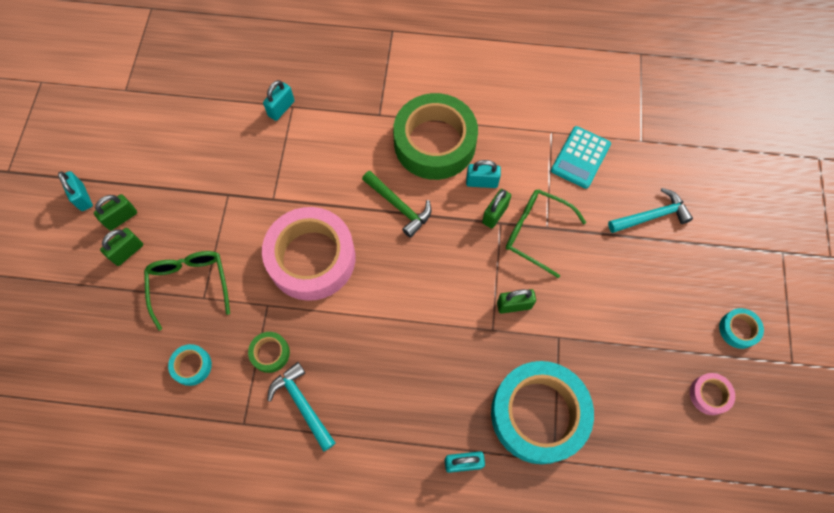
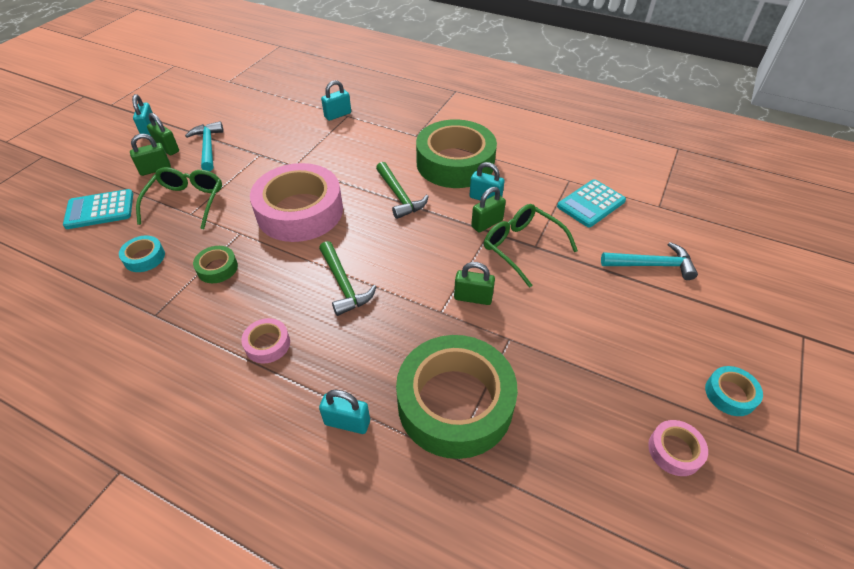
camera: 20 degrees right, 20 degrees down
(105, 325) = (100, 210): none -> turquoise calculator
(121, 218) = (167, 148): green padlock -> green padlock turned 60 degrees clockwise
(302, 404) = (218, 316): turquoise hammer -> turquoise hammer (208, 147)
(361, 416) = (267, 344): none -> pink tape
(396, 331) = (344, 284): none -> green hammer
(538, 414) = (455, 403): turquoise tape -> green tape

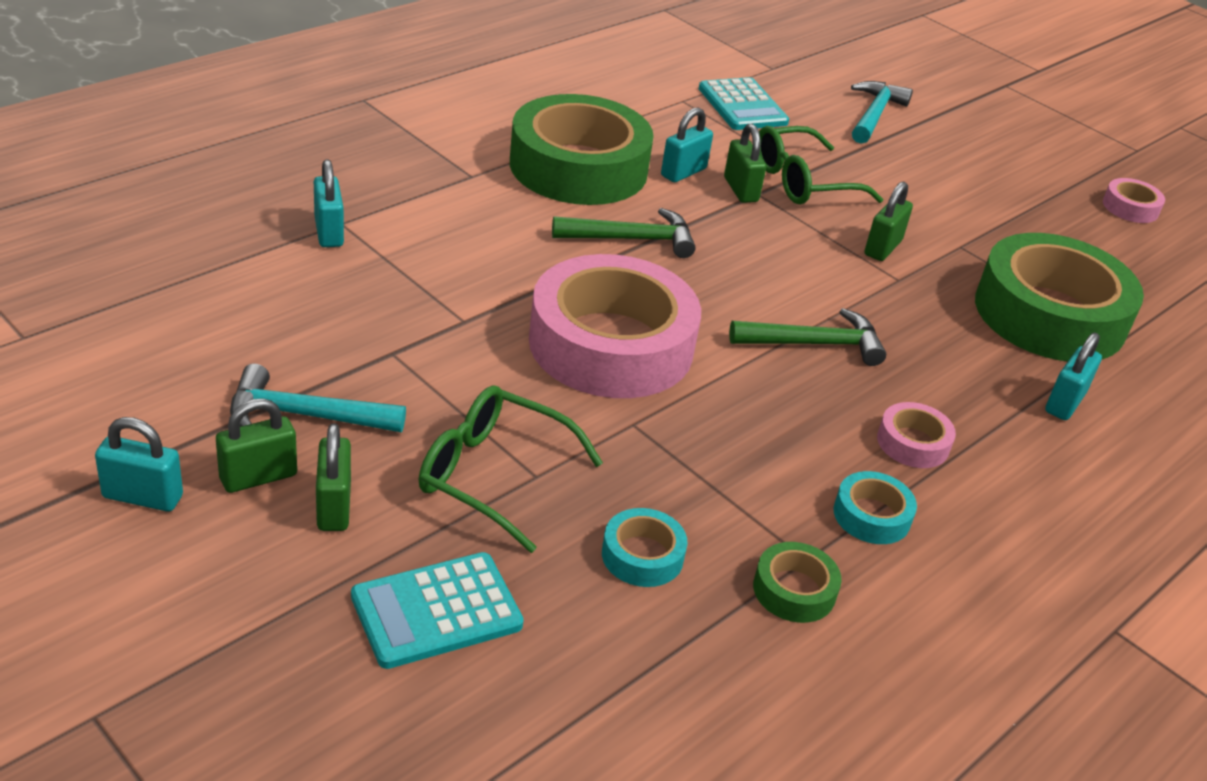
camera: 75 degrees left, 10 degrees down
(100, 210) = (436, 611): turquoise calculator -> turquoise calculator turned 60 degrees clockwise
(217, 268) = (717, 466): green tape -> green tape (794, 590)
(730, 394) = (1069, 152): turquoise tape -> turquoise tape (871, 516)

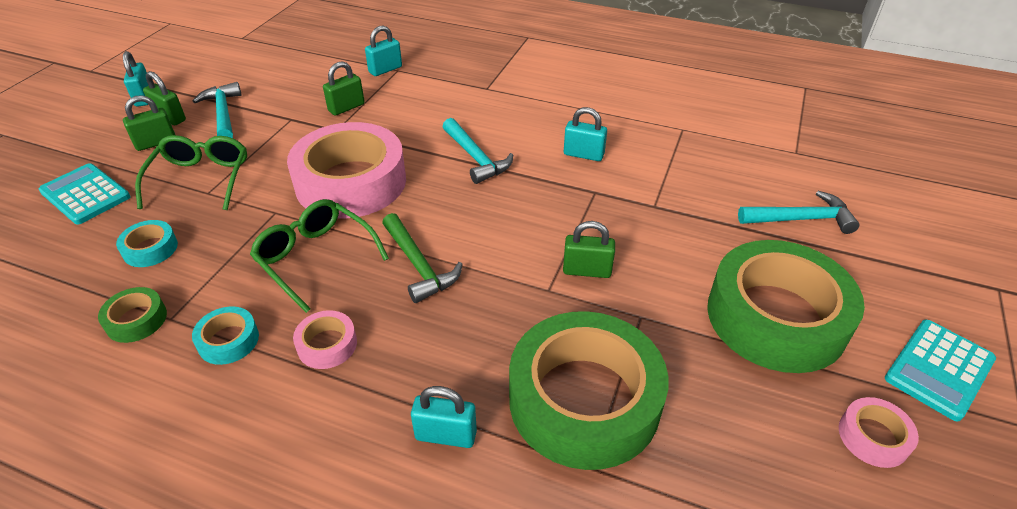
camera: 70 degrees right, 5 degrees up
(578, 167) = (540, 116): green tape -> green tape (776, 317)
(632, 239) = (476, 158): green hammer -> turquoise hammer
(740, 190) = (590, 183): green padlock -> green padlock (346, 107)
(742, 106) = (714, 154): turquoise calculator -> turquoise calculator (939, 369)
(802, 182) = (638, 208): green glasses -> green glasses (315, 258)

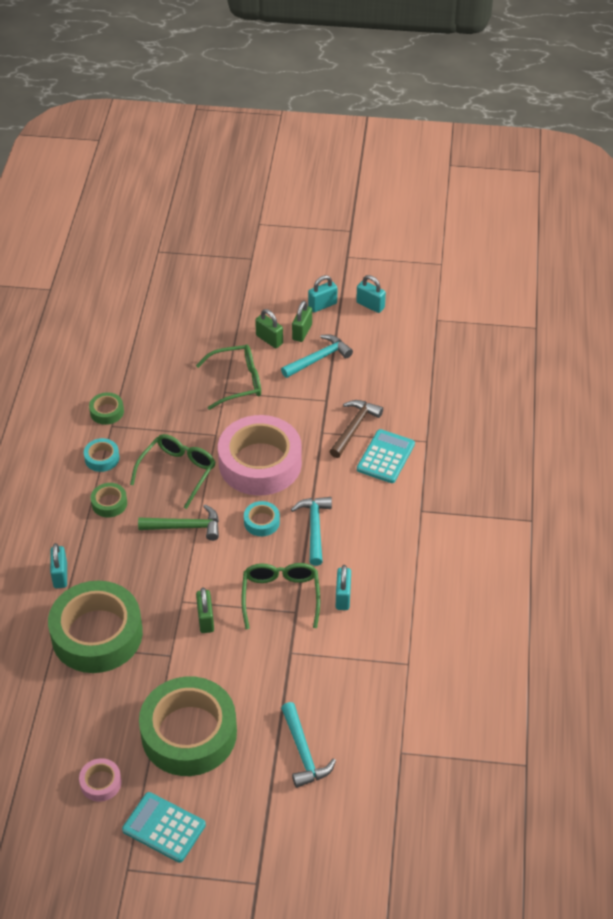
camera: 75 degrees right, 5 degrees up
(85, 194) = (203, 333): turquoise calculator -> turquoise calculator (385, 457)
(150, 249) = (163, 390): turquoise tape -> turquoise tape (261, 522)
(327, 345) = (109, 503): pink tape -> green tape
(346, 107) = (354, 427): green padlock -> brown hammer
(385, 70) = (423, 433): turquoise padlock -> turquoise padlock (370, 305)
(419, 265) = (185, 527): green hammer -> green hammer turned 135 degrees counterclockwise
(476, 158) = (314, 528): turquoise hammer -> turquoise hammer turned 135 degrees clockwise
(568, 199) = (281, 596): none -> green glasses

